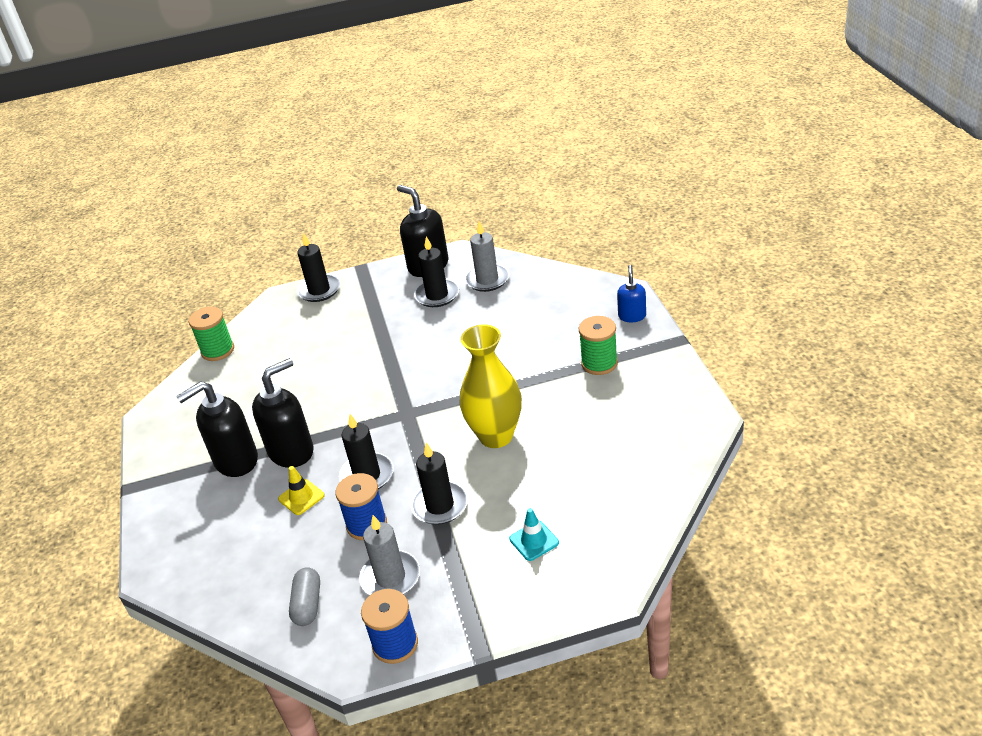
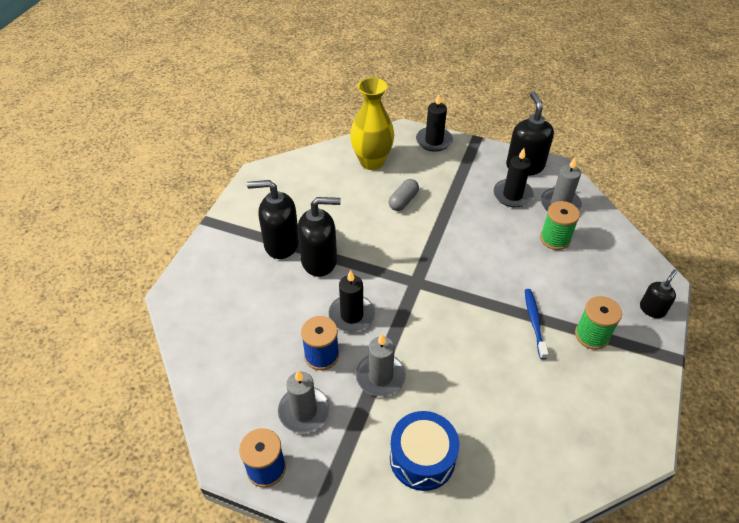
camera: 30 degrees right, 10 degrees up
(218, 350) = (334, 149): green spool -> green spool (555, 239)
(301, 497) = (298, 302): yellow traffic cone -> none
(308, 604) = (238, 391): grey capsule -> grey capsule (403, 201)
(440, 505) = (380, 376): black candle -> grey candle
(496, 436) = (464, 346): yellow vase -> yellow vase (372, 162)
(534, 541) = (422, 458): turquoise traffic cone -> blue drum
(542, 382) = (534, 322): none -> blue toothbrush
(632, 316) = (652, 309): blue soap dispenser -> black soap dispenser

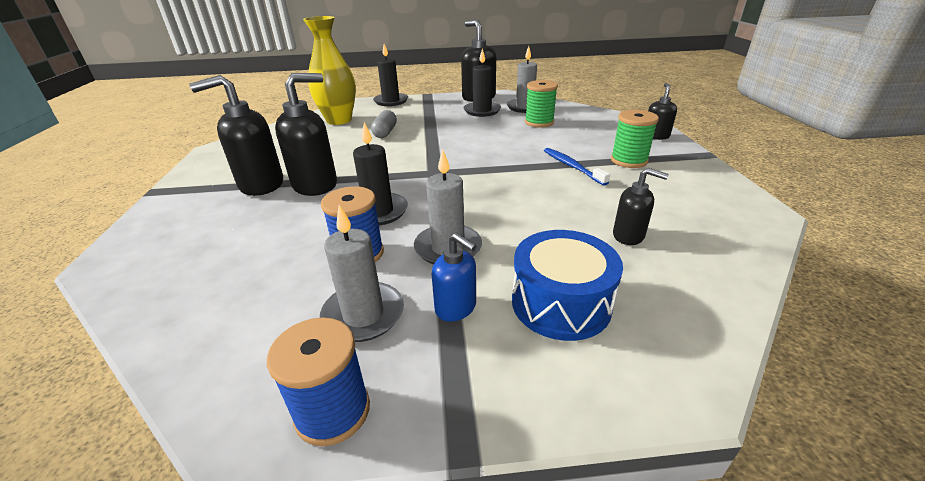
camera: 25 degrees left, 15 degrees down
(358, 431) = (456, 308): none -> blue soap dispenser
(513, 423) = (628, 236): none -> black soap dispenser

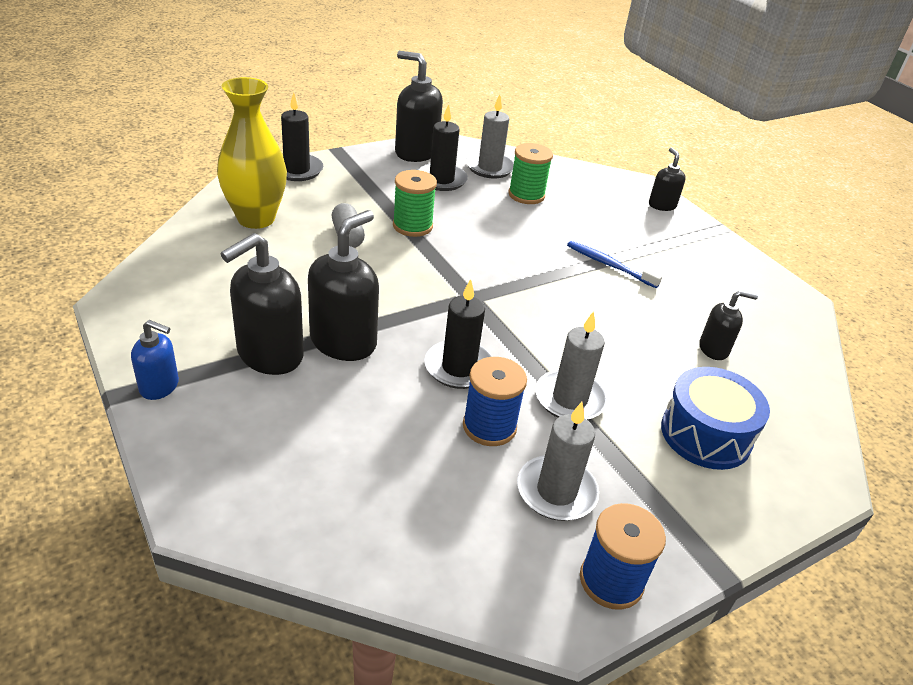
camera: 30 degrees left, 5 degrees up
(456, 308) = (628, 462): blue soap dispenser -> blue soap dispenser (160, 386)
(628, 160) = (657, 248): green spool -> green spool (412, 226)

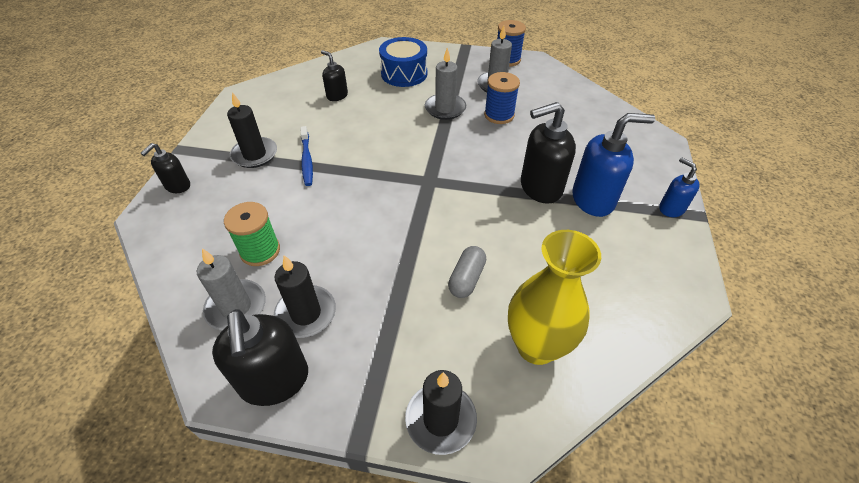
camera: 135 degrees left, 10 degrees up
(269, 355) = (593, 199): black soap dispenser -> blue soap dispenser
(412, 226) = (401, 263): green spool -> none
(459, 367) = (485, 145): black candle -> black candle (254, 154)

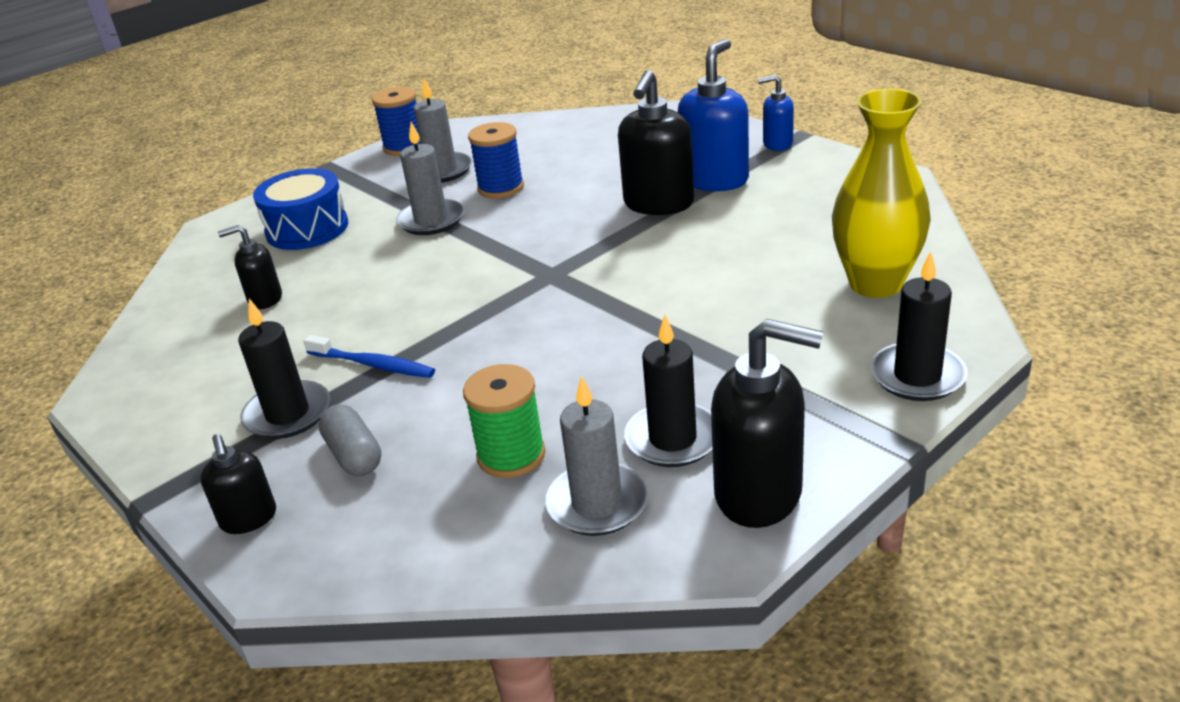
camera: 50 degrees left, 15 degrees down
(466, 278) = (741, 298): grey capsule -> grey capsule (354, 455)

